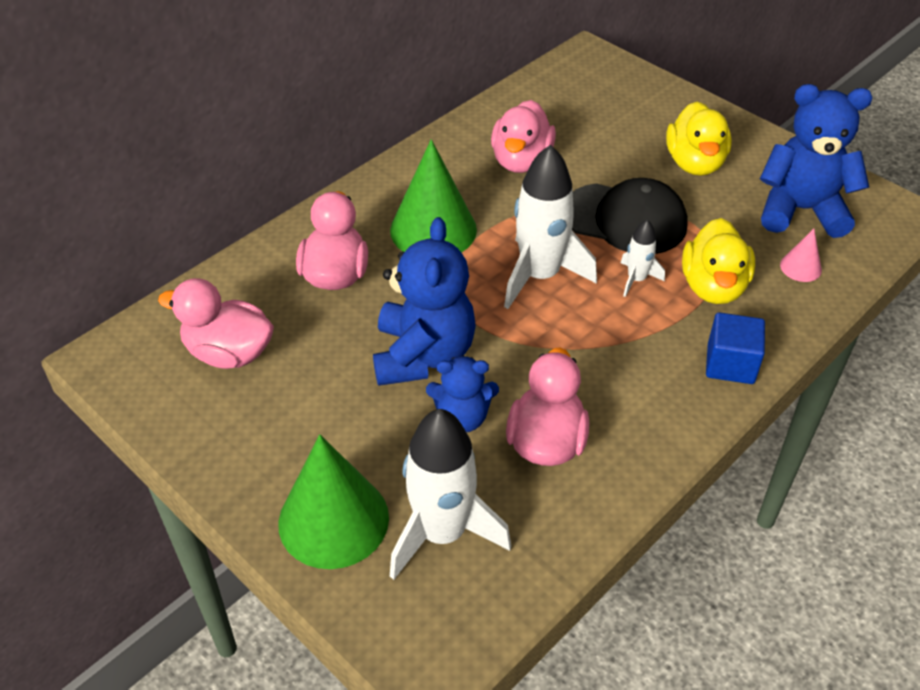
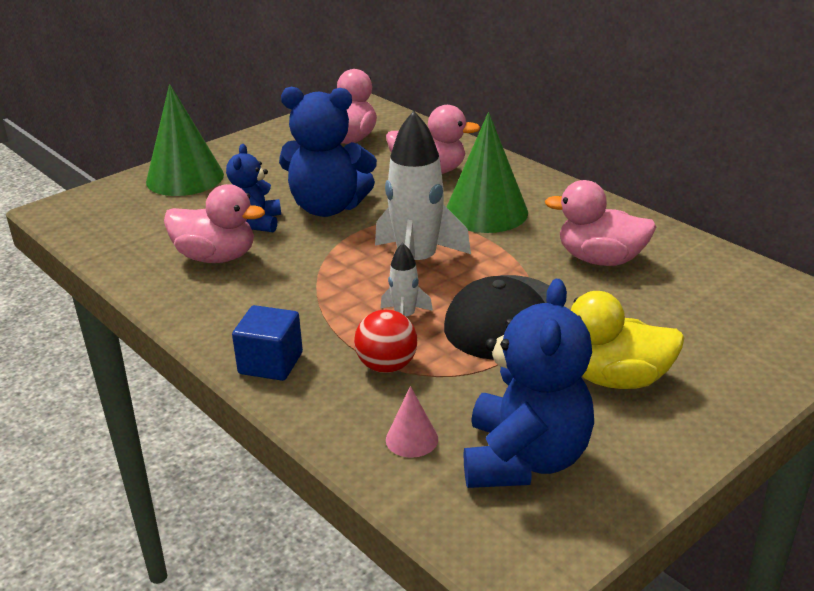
camera: 95 degrees right, 15 degrees down
(442, 533) = (153, 214): white rocket -> none
(713, 287) = (387, 366): yellow duck -> red ball

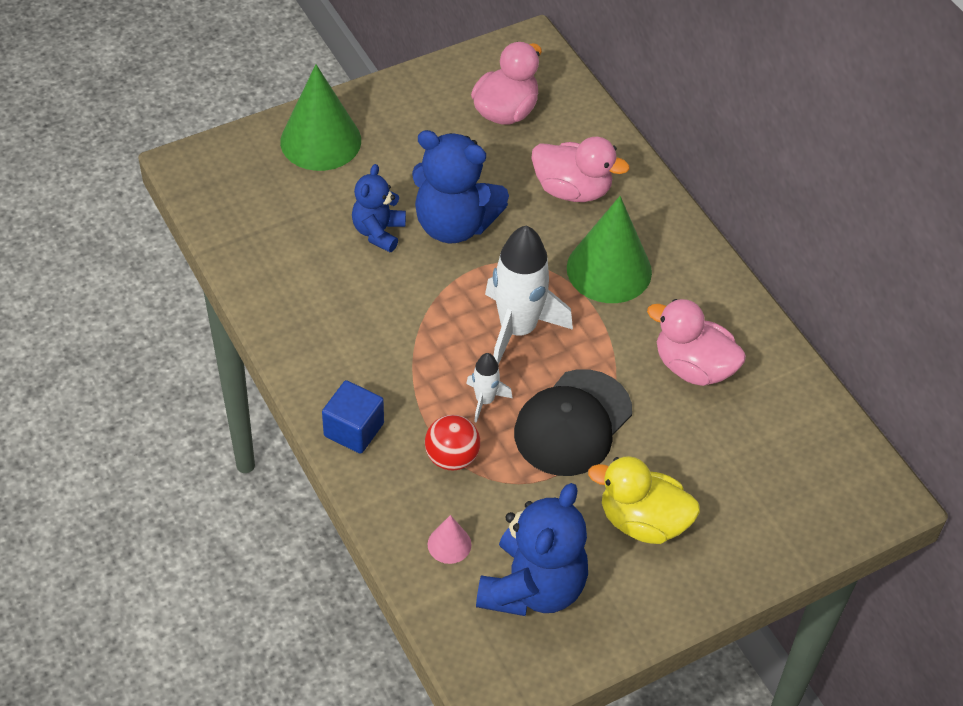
camera: 10 degrees right, 20 degrees up
(216, 257) = (331, 275): pink duck -> none

